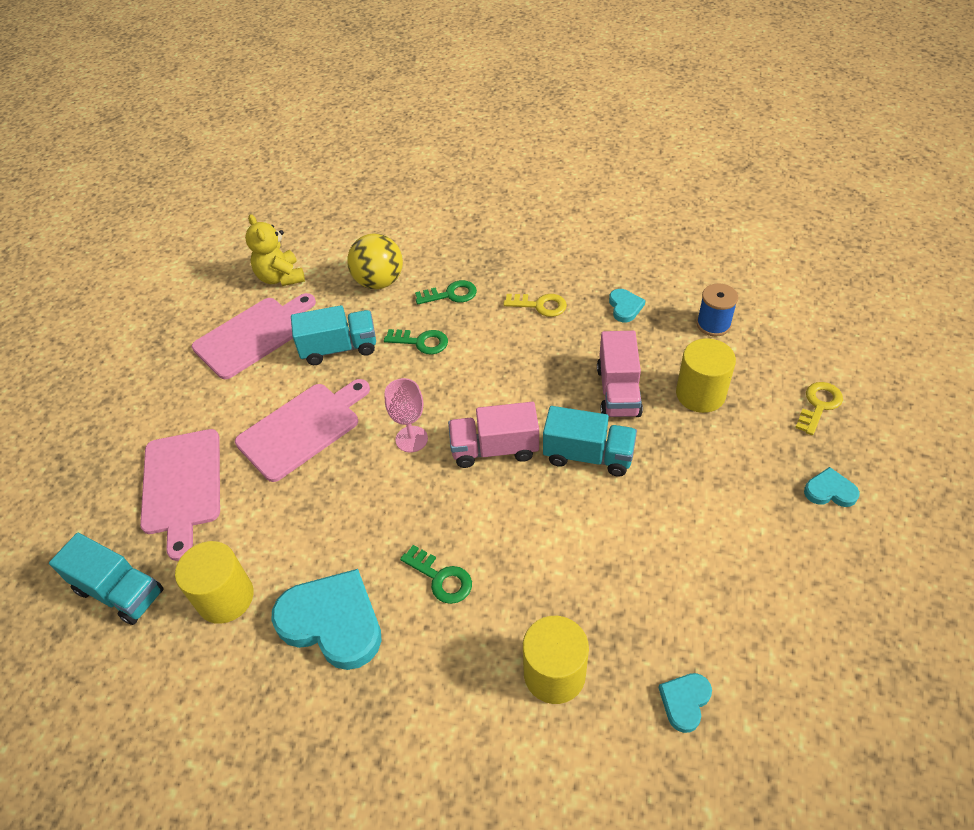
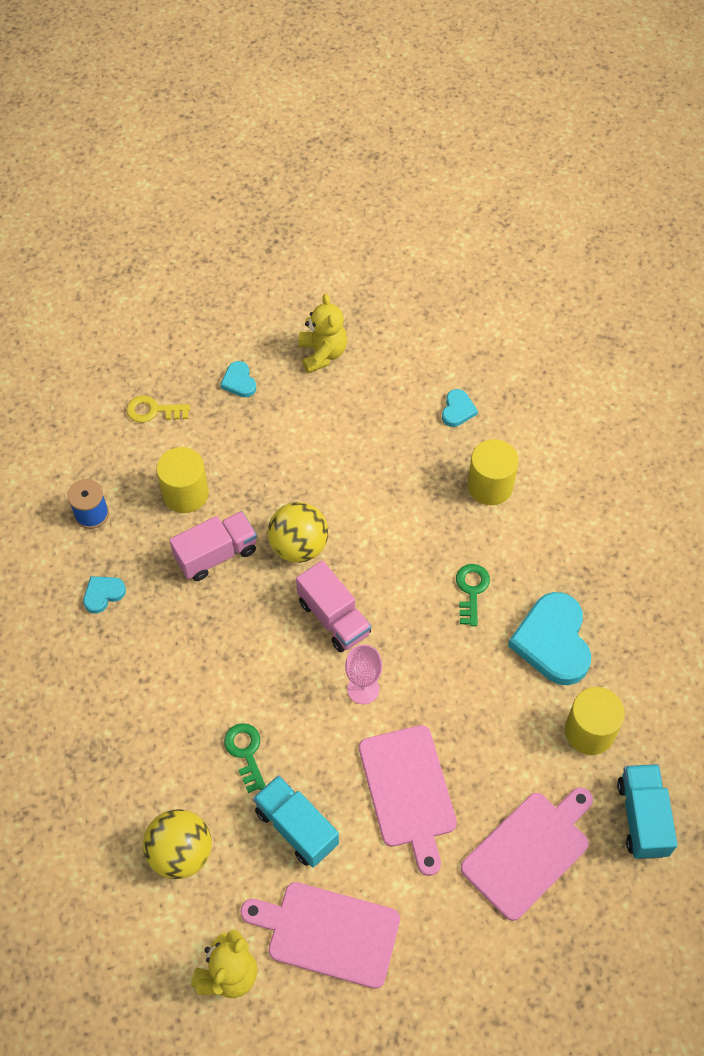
camera: 125 degrees left, 10 degrees up
(302, 428) = (408, 791): pink cutting board -> pink cutting board turned 120 degrees counterclockwise
(451, 294) = (163, 764): green key -> none
(540, 305) = (138, 670): yellow key -> none
(588, 455) = (299, 546): turquoise truck -> yellow ball
(685, 701) = (457, 410): turquoise heart -> turquoise heart turned 75 degrees counterclockwise
(842, 592) = (322, 353): none -> yellow teddy bear

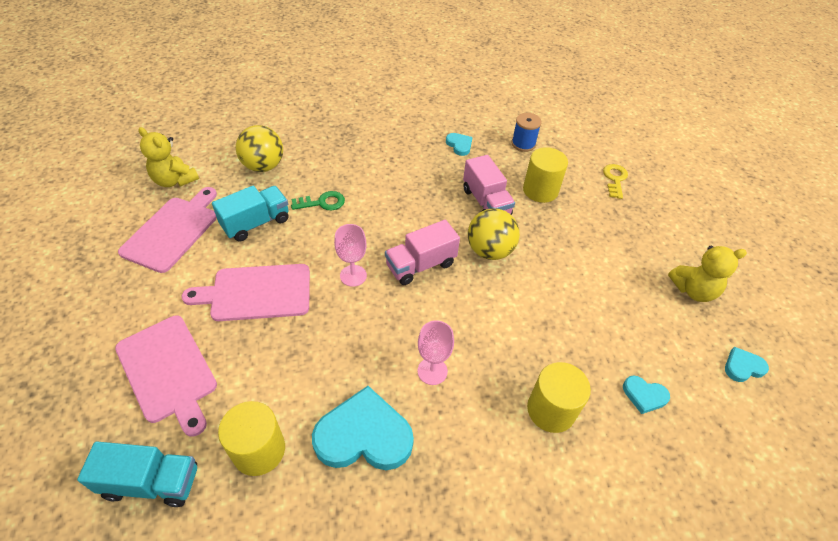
camera: 95 degrees right, 10 degrees down
(239, 381) = (651, 230): turquoise heart -> turquoise heart (743, 367)
(471, 590) = (432, 371): green key -> pink goblet

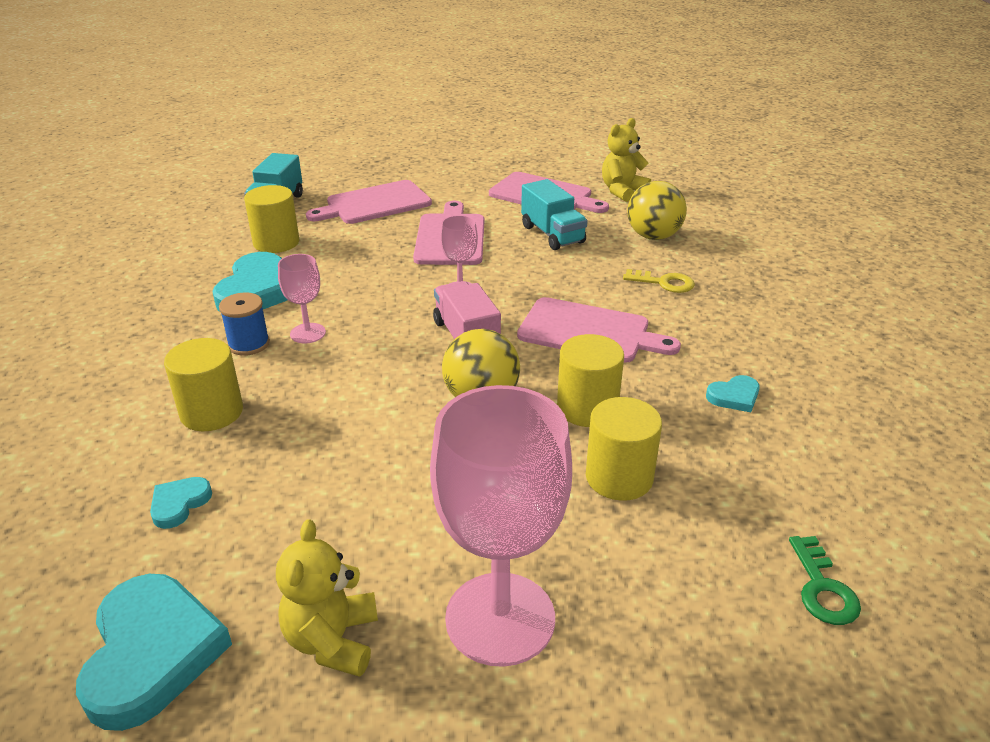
camera: 100 degrees right, 15 degrees down
(322, 202) = (586, 273): green key -> green key (822, 588)
(403, 201) = (589, 331): none -> pink cutting board
(486, 202) = (587, 408): pink truck -> yellow cylinder
(523, 144) = (758, 478): blue spool -> blue spool (249, 344)
(615, 179) = (662, 604): yellow key -> yellow key (664, 283)
(649, 230) = (500, 618): none -> pink goblet
(743, 367) = (152, 653): turquoise heart -> turquoise heart, size x2.08

